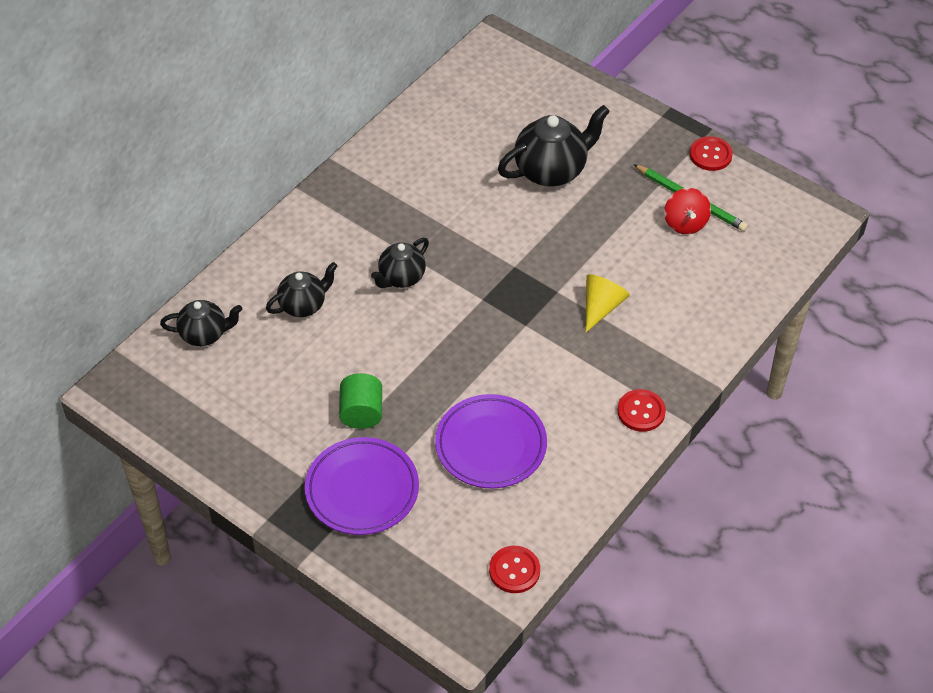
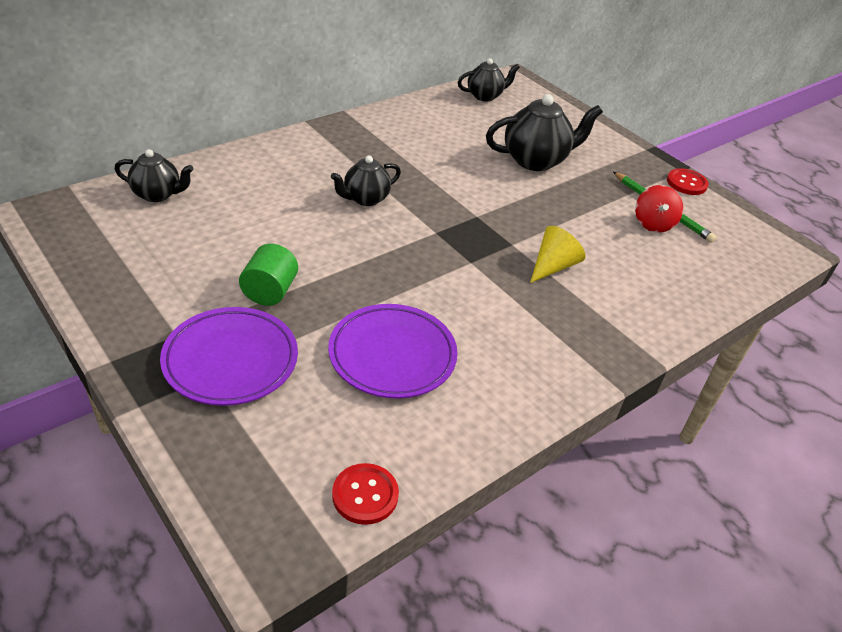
camera: 10 degrees right, 10 degrees down
(303, 305) = (263, 196): black teapot -> black teapot (485, 96)
(641, 411) = (570, 366): red button -> none

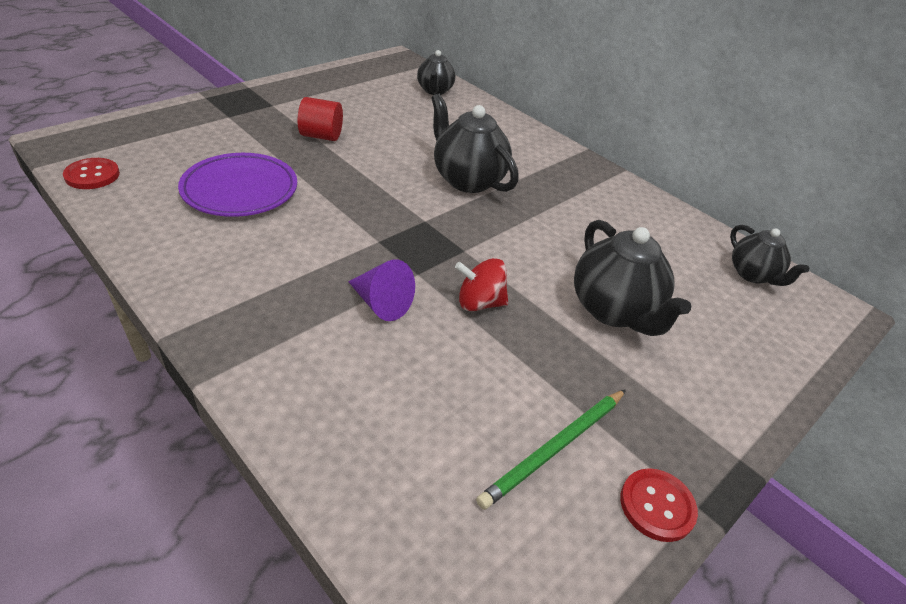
camera: 85 degrees right, 0 degrees up
(231, 360) = (243, 124): purple plate -> none
(270, 291) = (321, 136): green cylinder -> red cylinder
(365, 199) = (467, 180): black teapot -> black teapot, size x1.62
(553, 266) = (381, 303): yellow cone -> purple cone
(653, 224) = (507, 427): red spinning top -> red spinning top (479, 303)

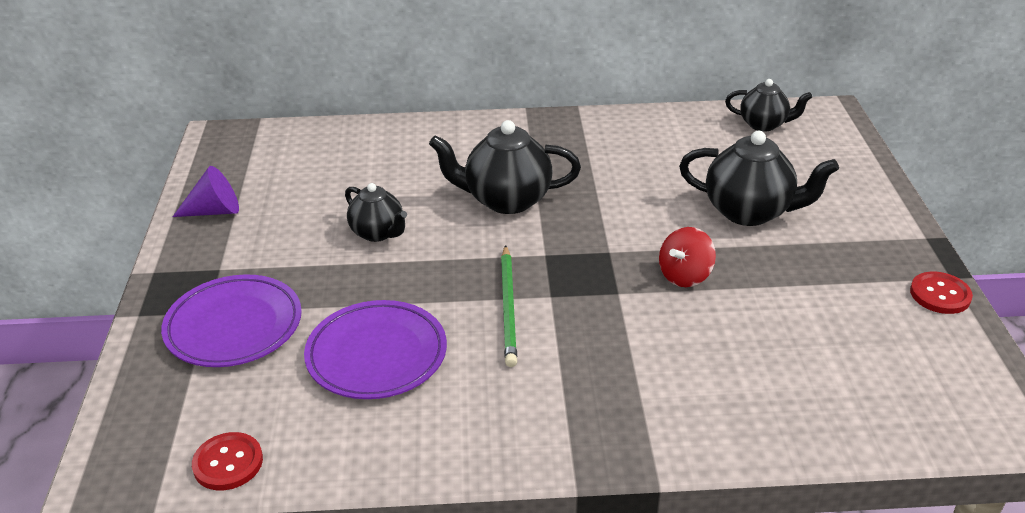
camera: 45 degrees left, 5 degrees down
(222, 129) = (234, 326): none -> purple plate
(321, 136) = (328, 259): red cylinder -> none
(381, 303) = (641, 331): purple cone -> purple cone (215, 211)
(435, 91) = (321, 144): black teapot -> black teapot (378, 233)
(554, 448) = (864, 314): green pencil -> green pencil (508, 308)

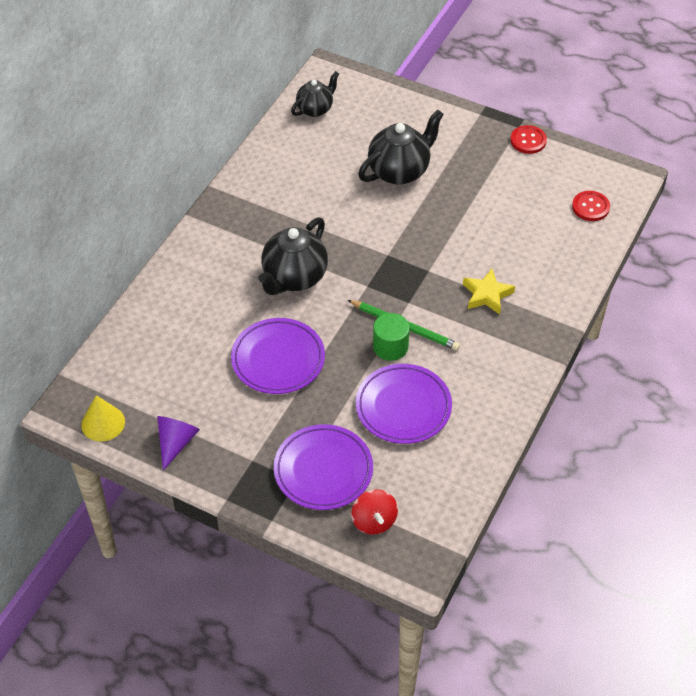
camera: 60 degrees left, 15 degrees up
(214, 161) = (103, 423): none -> yellow cone
(228, 463) = (448, 509): red button -> red button (590, 207)
(378, 233) = (278, 359): black teapot -> purple plate
(466, 308) = (390, 346): none -> green cylinder
(629, 359) = (487, 295): none -> yellow star
(685, 276) = (435, 233): red spinning top -> red spinning top (374, 521)

